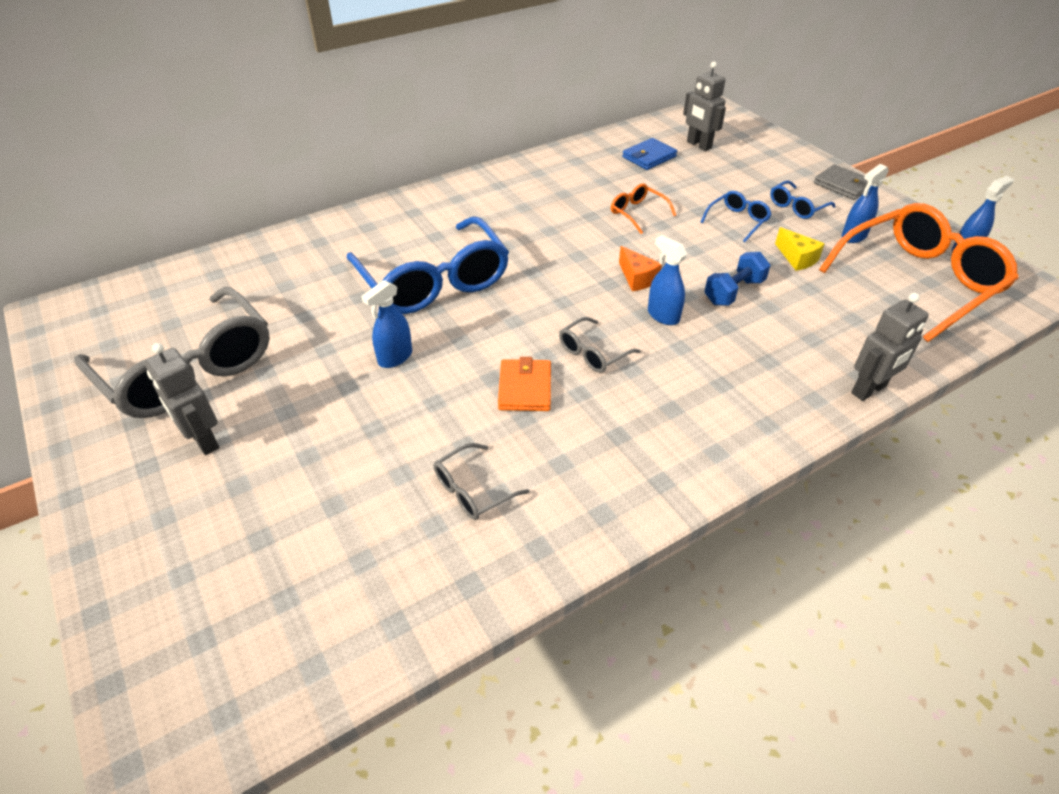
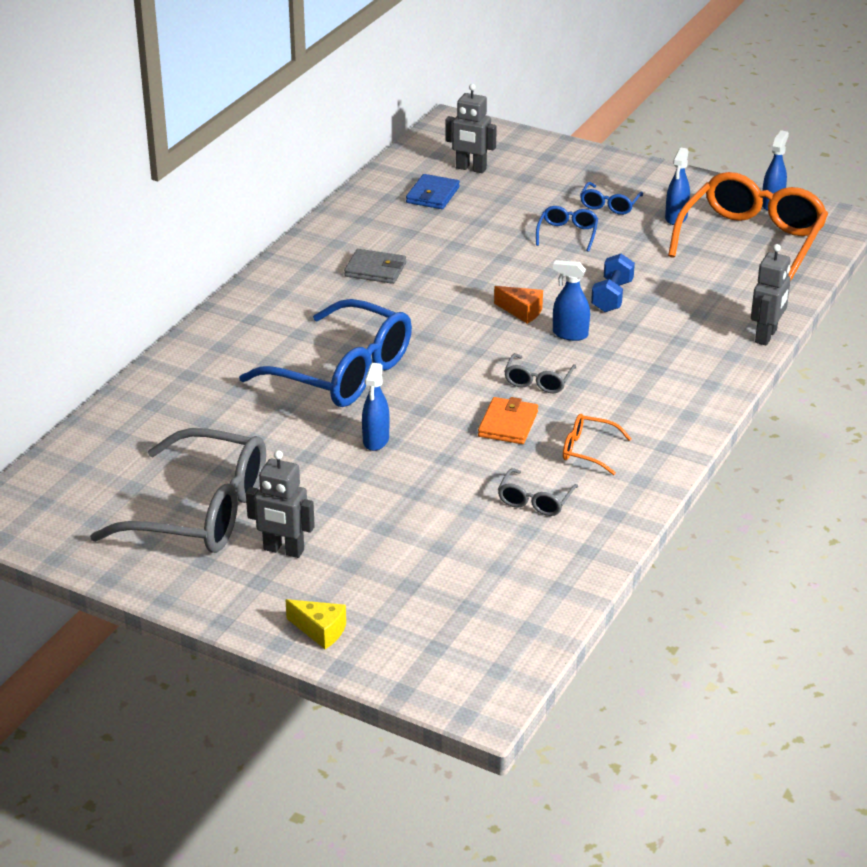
camera: 30 degrees left, 10 degrees down
(525, 388) = (508, 424): orange wallet -> orange wallet turned 45 degrees clockwise
(637, 213) = (471, 254): orange glasses -> orange glasses (587, 450)
(797, 258) = (643, 252): yellow cheese -> yellow cheese (320, 631)
(842, 185) = (634, 172): grey wallet -> grey wallet (375, 270)

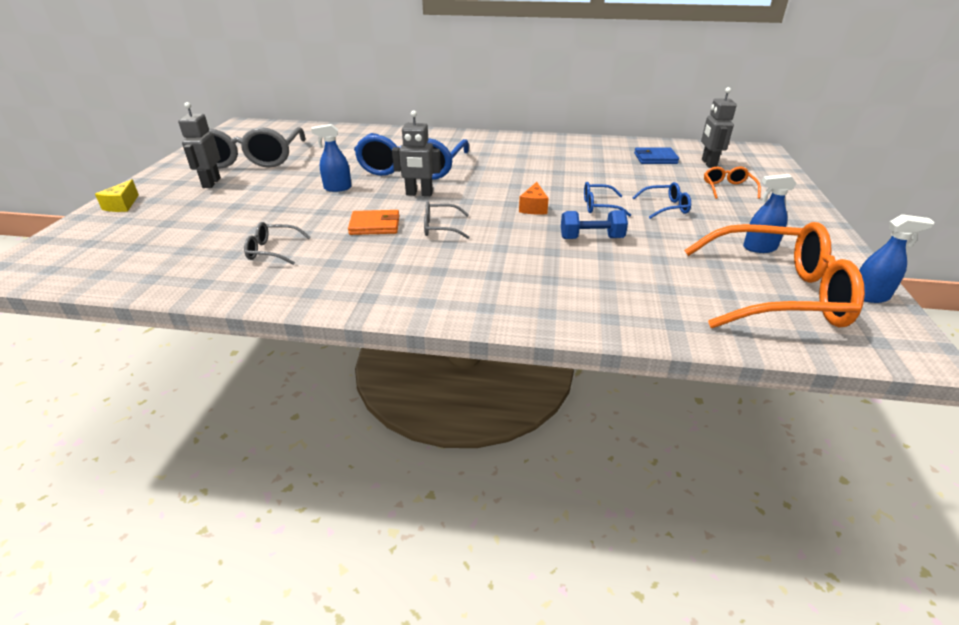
camera: 70 degrees right, 0 degrees up
(375, 270) = (541, 158): grey wallet -> none
(570, 334) = (517, 230): blue spray bottle -> none
(587, 450) = (349, 261): orange glasses -> orange glasses (727, 188)
(609, 205) = (734, 216): blue glasses -> blue glasses (599, 206)
(766, 336) = (601, 329): grey robot -> grey robot (419, 194)

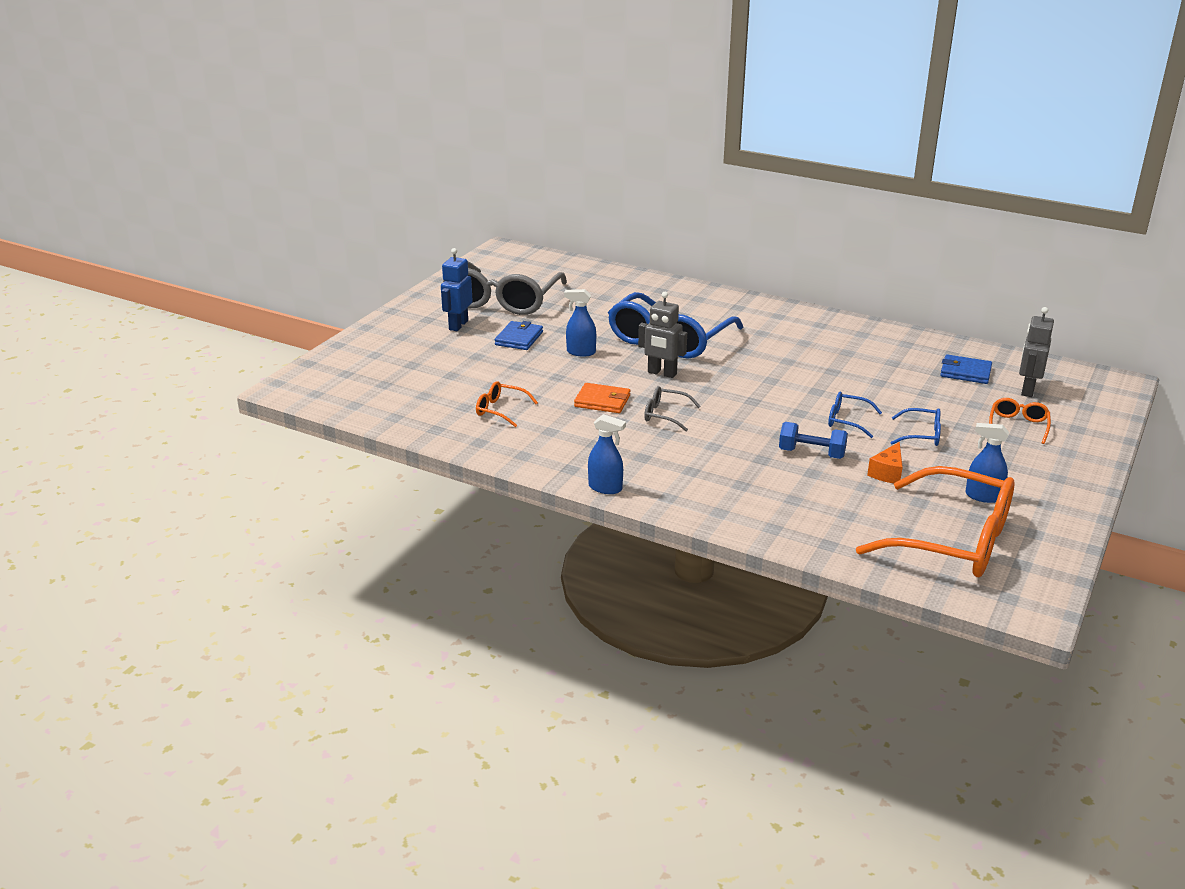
camera: 20 degrees right, 5 degrees down
(122, 205) = (374, 338): yellow cheese -> none
(211, 183) = (458, 325): grey robot -> blue robot
(272, 250) = (500, 410): grey glasses -> orange glasses
(274, 185) = (519, 338): none -> blue wallet
(533, 208) = (774, 410): orange cheese -> orange cheese (887, 473)
(869, 296) = (1047, 561): blue spray bottle -> blue spray bottle (605, 488)

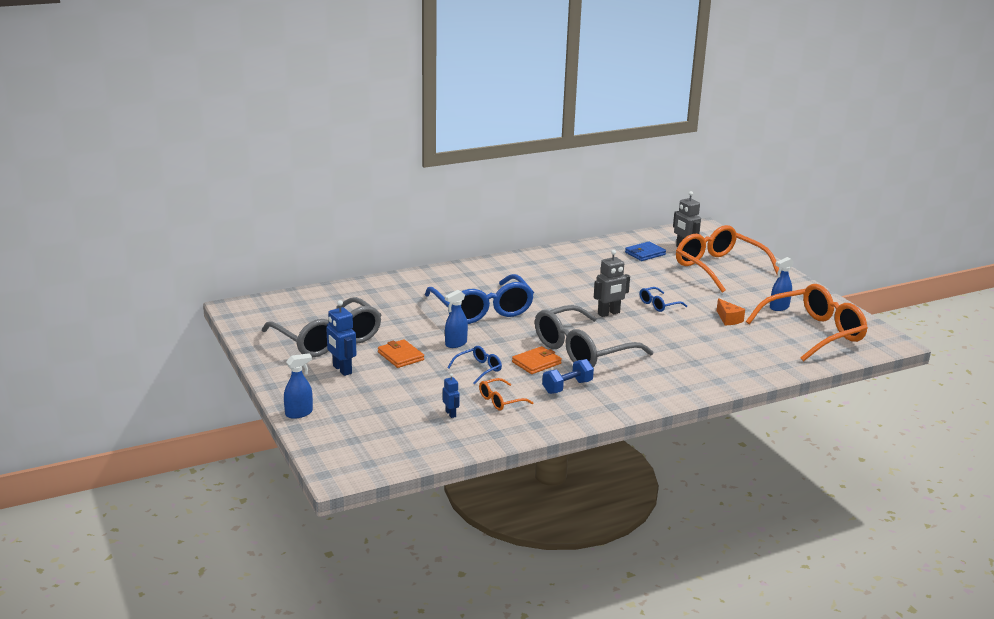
camera: 55 degrees left, 5 degrees down
(444, 397) = (451, 414): none -> blue robot
(519, 338) = (400, 356): blue wallet -> orange wallet
(605, 488) = (650, 403): blue spray bottle -> blue spray bottle (299, 413)
(662, 373) = (525, 330): grey robot -> grey robot (609, 313)
(665, 415) = (582, 351): grey glasses -> grey glasses, size x2.30
(811, 453) = (683, 329): blue dumbbell -> blue dumbbell (567, 387)
(922, 435) = (699, 293): blue glasses -> blue glasses (479, 369)
(1018, 425) = (718, 268): orange glasses -> orange glasses, size x2.30

